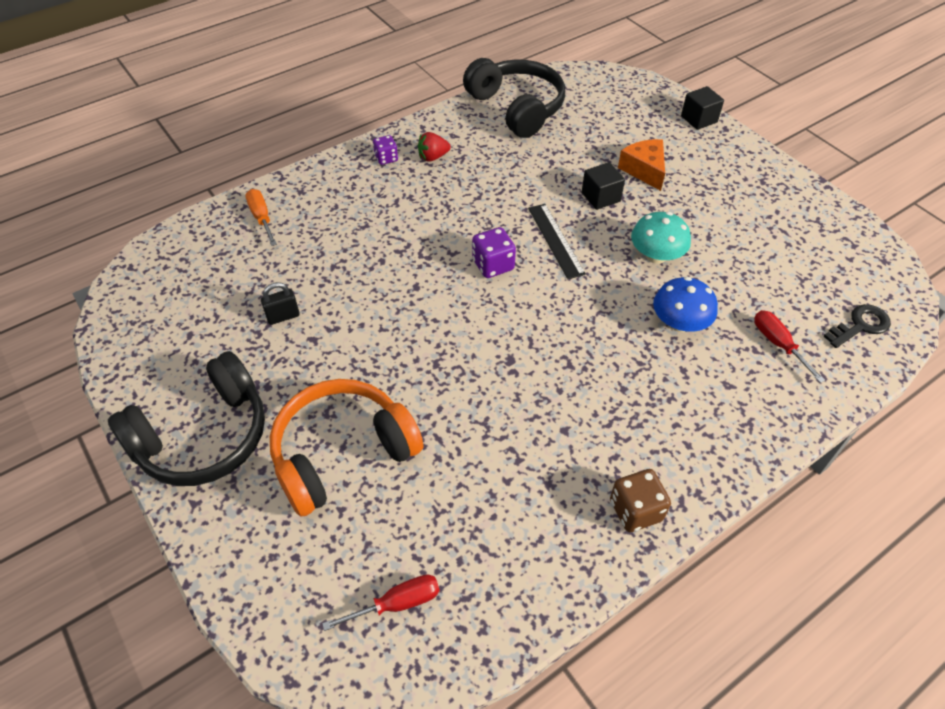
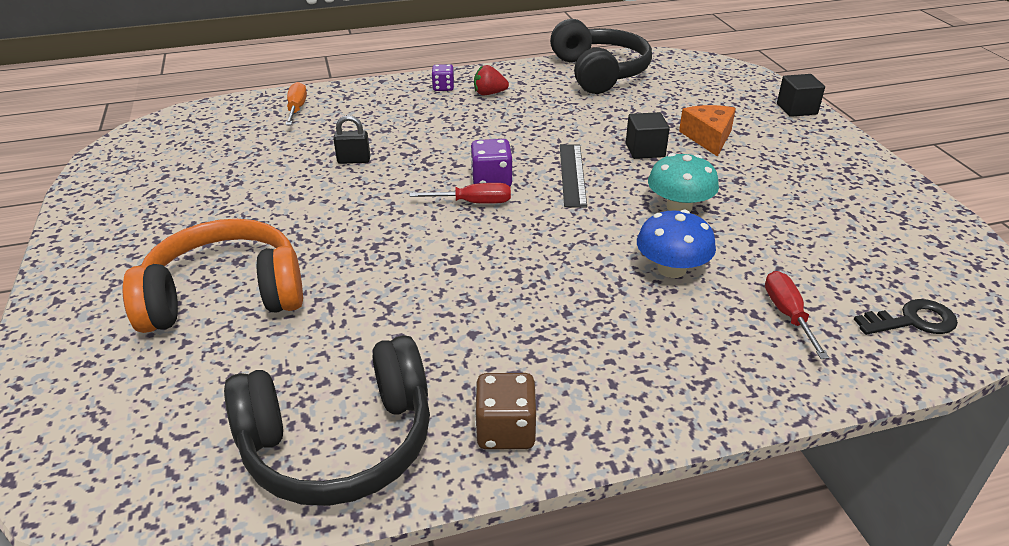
camera: 20 degrees right, 15 degrees down
(204, 437) = (110, 251): black headphones -> black headphones (340, 443)
(283, 316) = (257, 179): black padlock -> black padlock (354, 160)
(397, 603) = (173, 441): red screwdriver -> red screwdriver (473, 203)

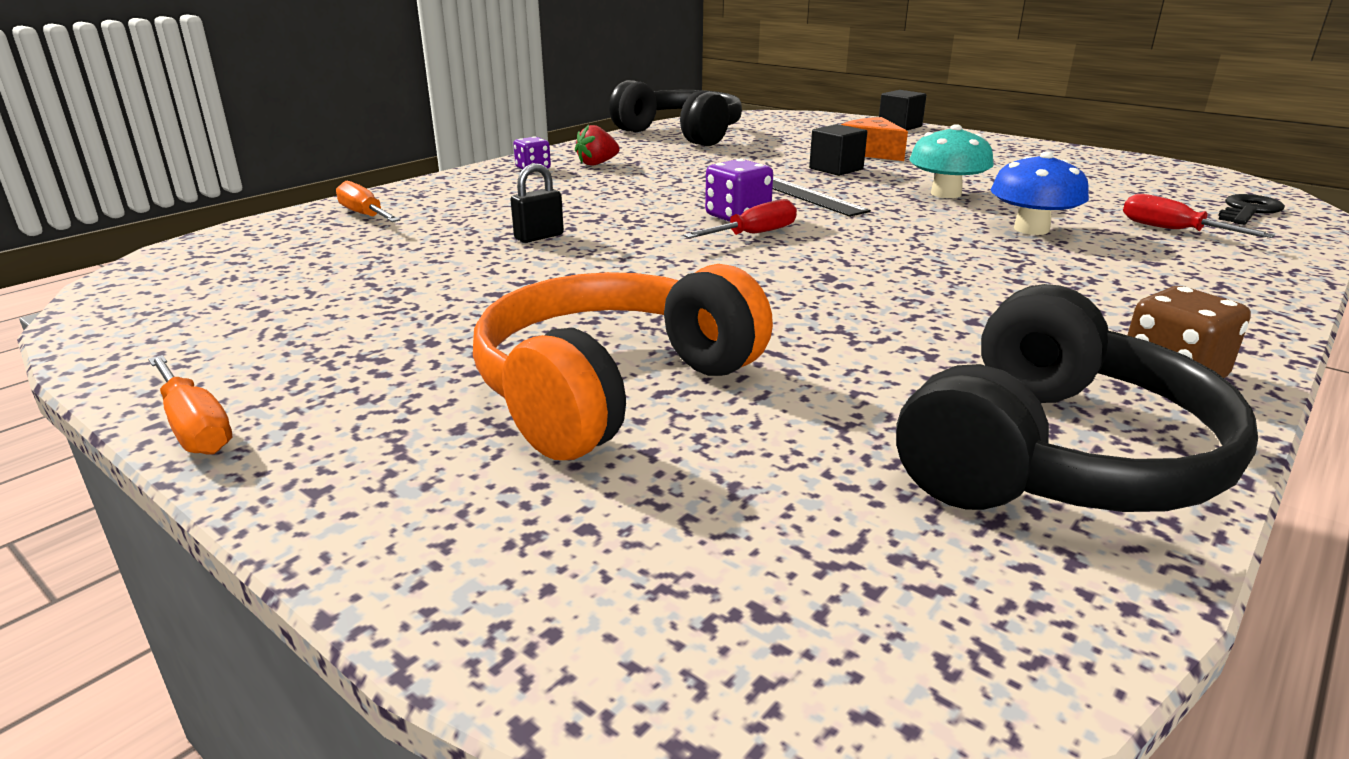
camera: 35 degrees left, 10 degrees down
(61, 244) = (195, 427): none -> orange screwdriver

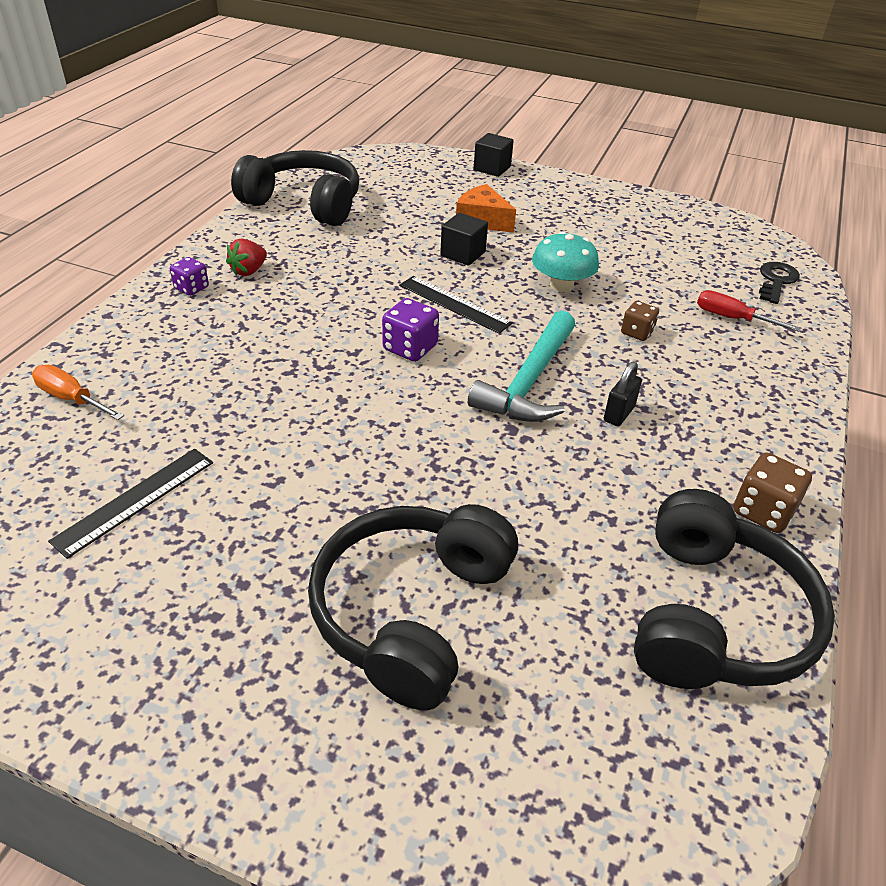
camera: 20 degrees left, 15 degrees up
(195, 427) = (114, 740): orange screwdriver -> none
(369, 276) = (135, 500): none -> black ruler
(539, 237) = (255, 409): black padlock -> black padlock (618, 414)
(612, 388) = (411, 611): orange headphones -> black headphones
(753, 234) = (433, 375): red screwdriver -> none
(870, 249) = (529, 382): none -> turquoise hammer
(1031, 229) = (637, 332): blue mushroom -> brown dice

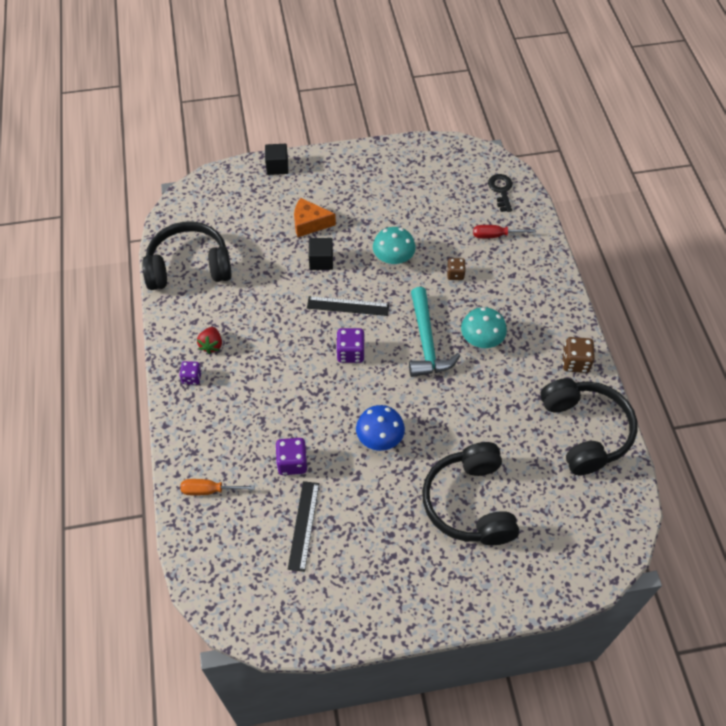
camera: 30 degrees left, 15 degrees up
(205, 422) = (292, 463): none -> purple dice
(355, 454) = (380, 437): none -> blue mushroom
(618, 414) = (481, 339): black padlock -> turquoise mushroom

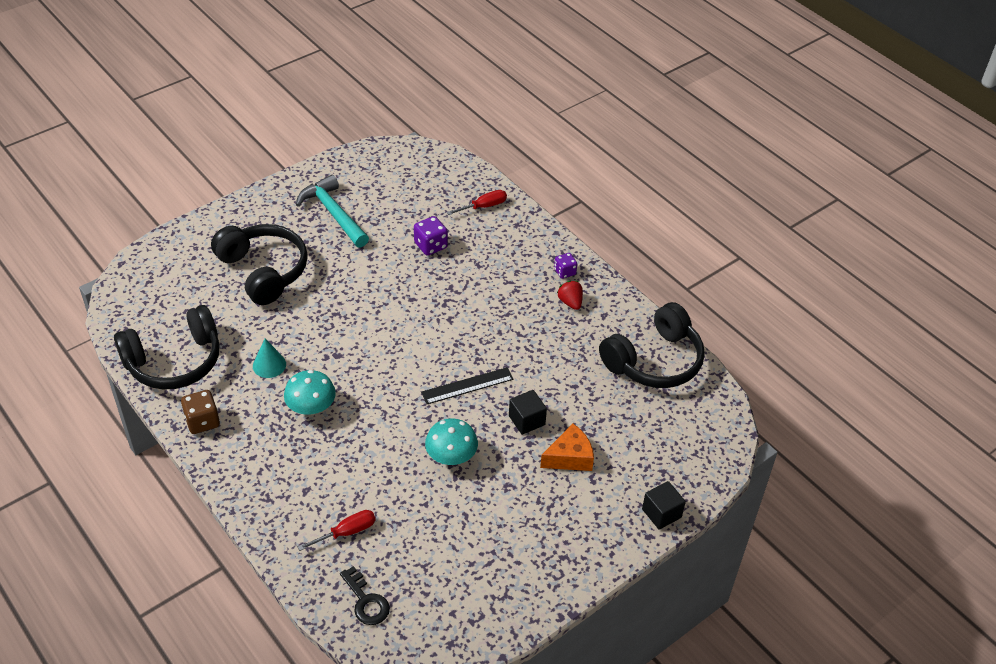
camera: 150 degrees right, 10 degrees down
(209, 490) = (483, 206): orange screwdriver -> red screwdriver
(303, 525) = (393, 212): black ruler -> none
(350, 353) = (436, 344): purple dice -> none
(380, 437) = (367, 288): blue mushroom -> none
(426, 342) = (367, 382): turquoise hammer -> turquoise hammer (333, 213)
(455, 274) = (372, 465): brown dice -> none
(502, 393) = (269, 365): none -> turquoise cone
(585, 431) = (174, 361): black headphones -> black headphones turned 75 degrees counterclockwise

